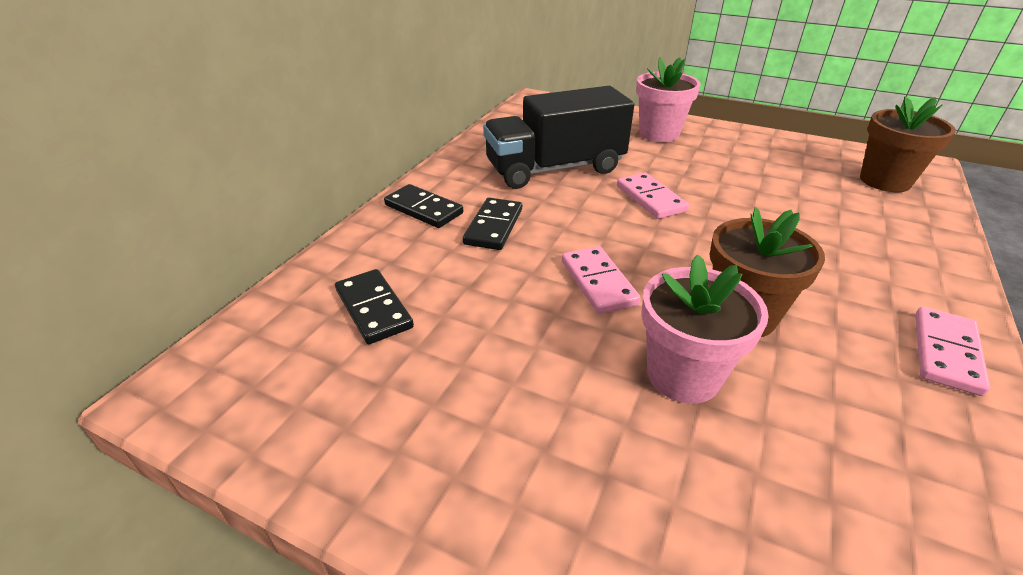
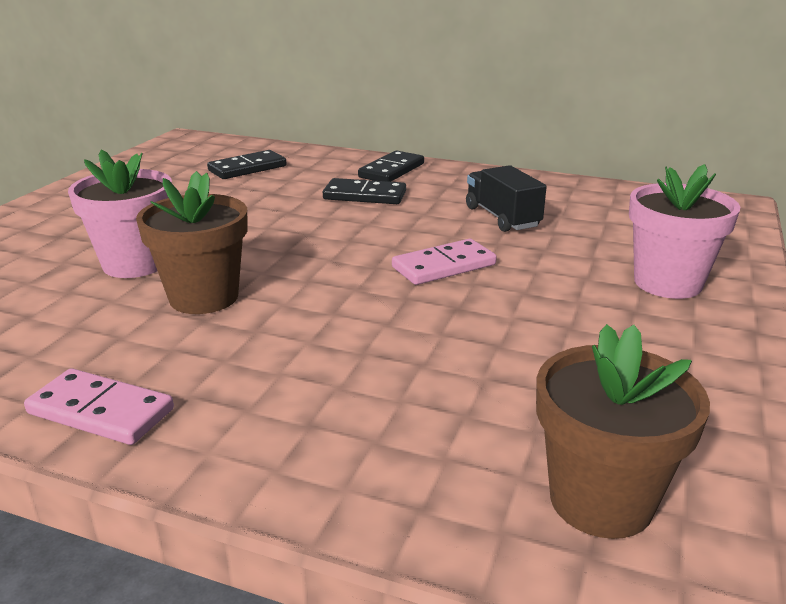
camera: 85 degrees right, 10 degrees down
(555, 169) = (502, 217): black truck -> black truck, size x0.55
(598, 282) = (269, 236): pink domino -> none

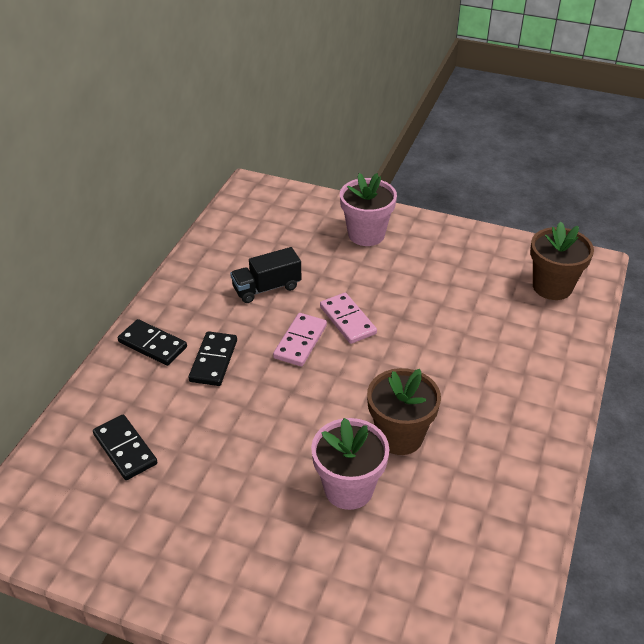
camera: 90 degrees left, 15 degrees up
(100, 411) = (533, 458): pink domino -> pink domino (300, 342)

